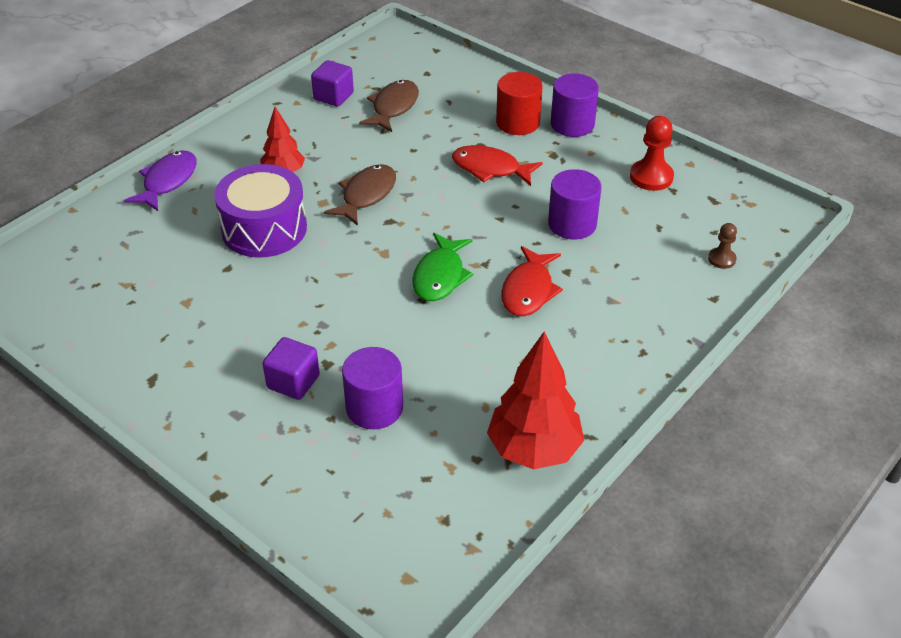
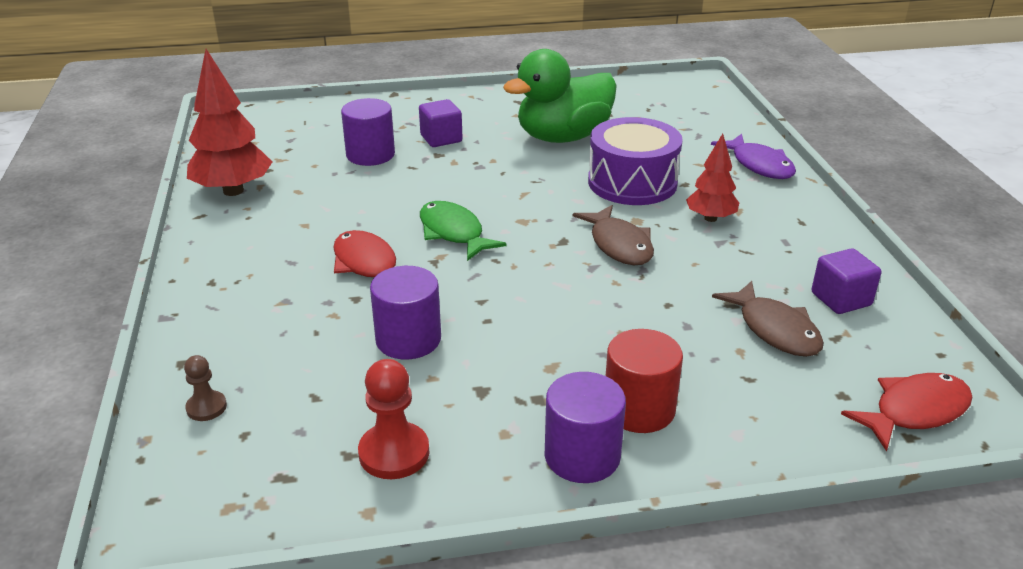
camera: 130 degrees right, 10 degrees down
(213, 306) = (563, 137): none -> green duck
(490, 169) = (569, 337): red fish -> red fish (914, 411)

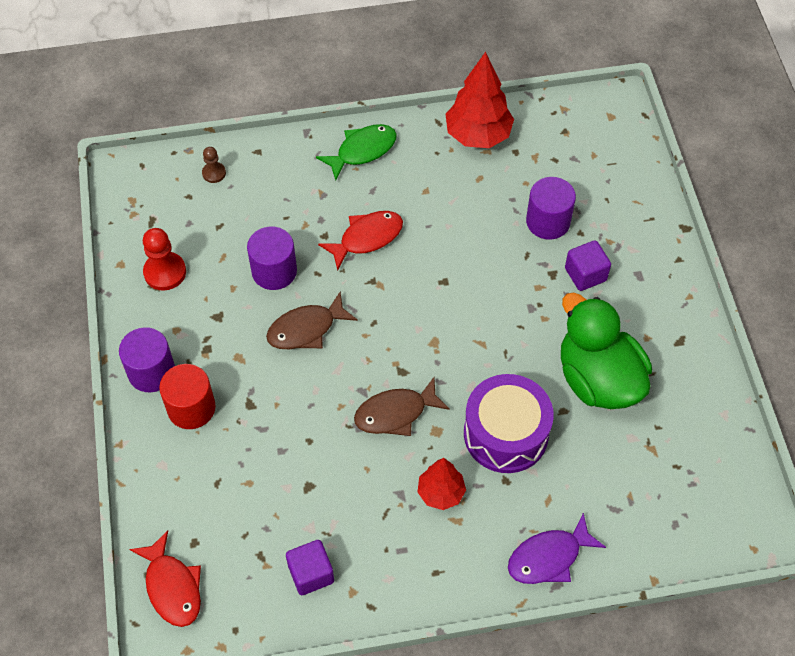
camera: 90 degrees right, 25 degrees up
(453, 233) = (414, 292): green fish -> green fish (362, 151)
(774, 329) = (273, 512): brown fish -> brown fish (306, 329)

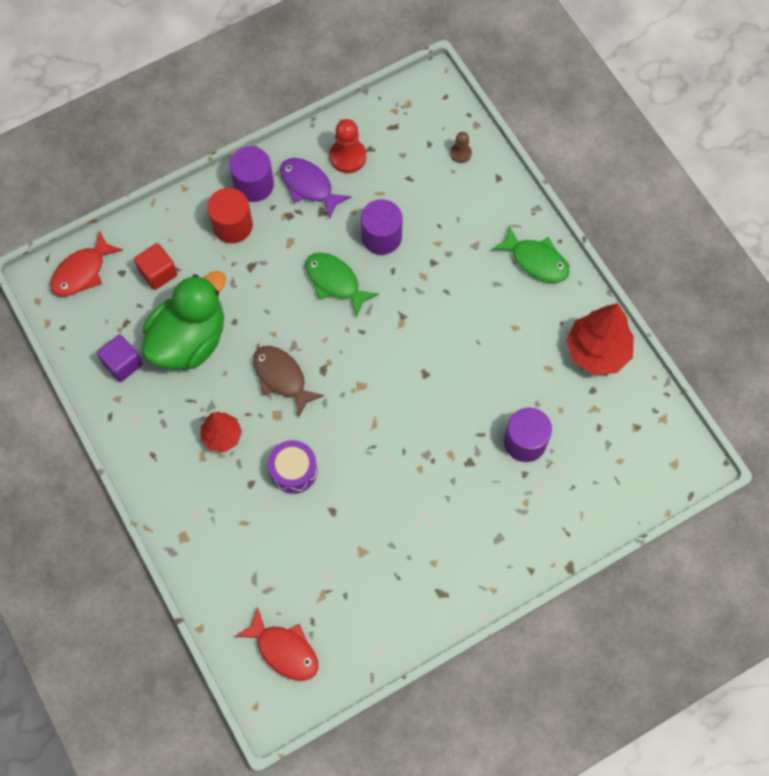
camera: 70 degrees right, 10 degrees up
(213, 502) = (158, 273): none -> red cube
(306, 329) = (335, 282): brown fish -> green fish
(367, 238) = (444, 296): red fish -> red fish (284, 650)
(506, 434) = (293, 470): purple drum -> purple drum, size x0.63
(549, 557) = (193, 538): purple fish -> purple fish (309, 186)
(585, 274) = (480, 491): purple cube -> none
(598, 379) = (374, 531): green duck -> green duck (189, 340)

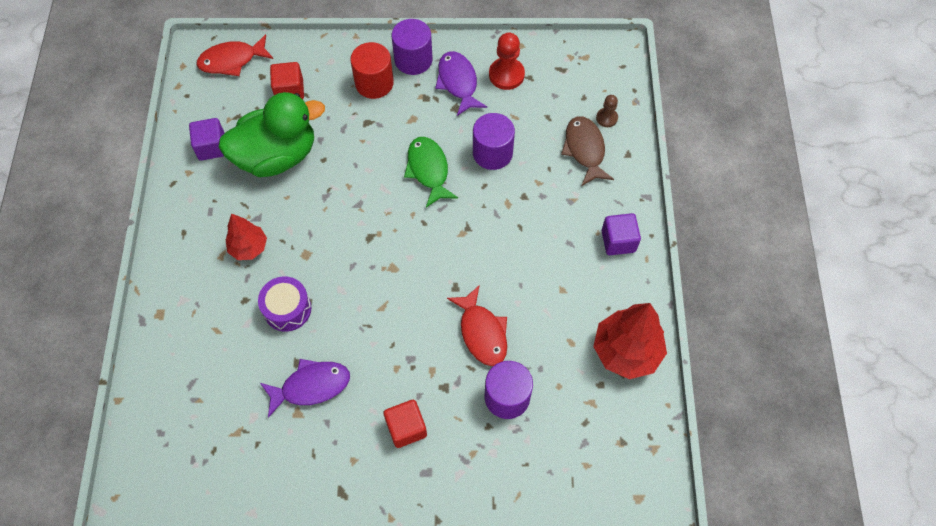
camera: 30 degrees right, 5 degrees down
(282, 378) = (331, 226): brown fish -> brown fish (585, 150)
(284, 650) = (172, 461): red fish -> red fish (482, 332)
(358, 523) = (311, 386): none -> purple fish
(459, 512) = (406, 428): none -> red cube
(536, 260) = (618, 241): green fish -> purple cube

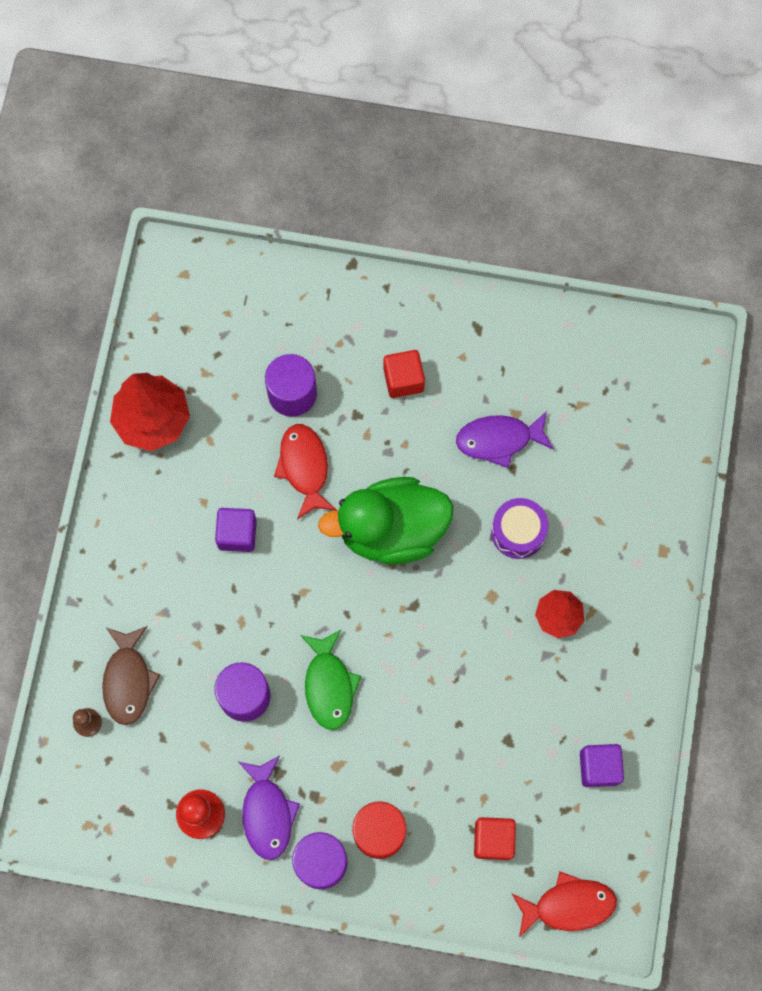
camera: 170 degrees left, 10 degrees up
(277, 156) = (516, 739): green duck -> green duck (391, 530)
(618, 241) = (123, 550): purple cube -> purple cube (237, 534)

